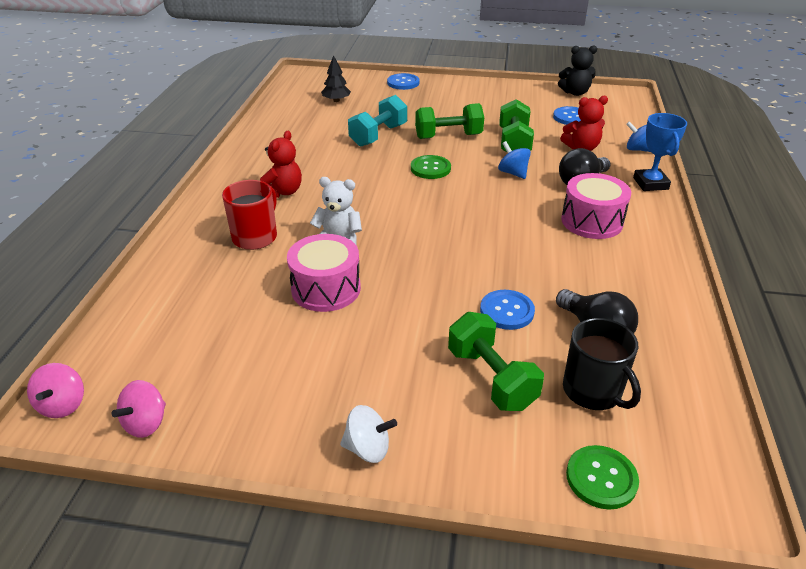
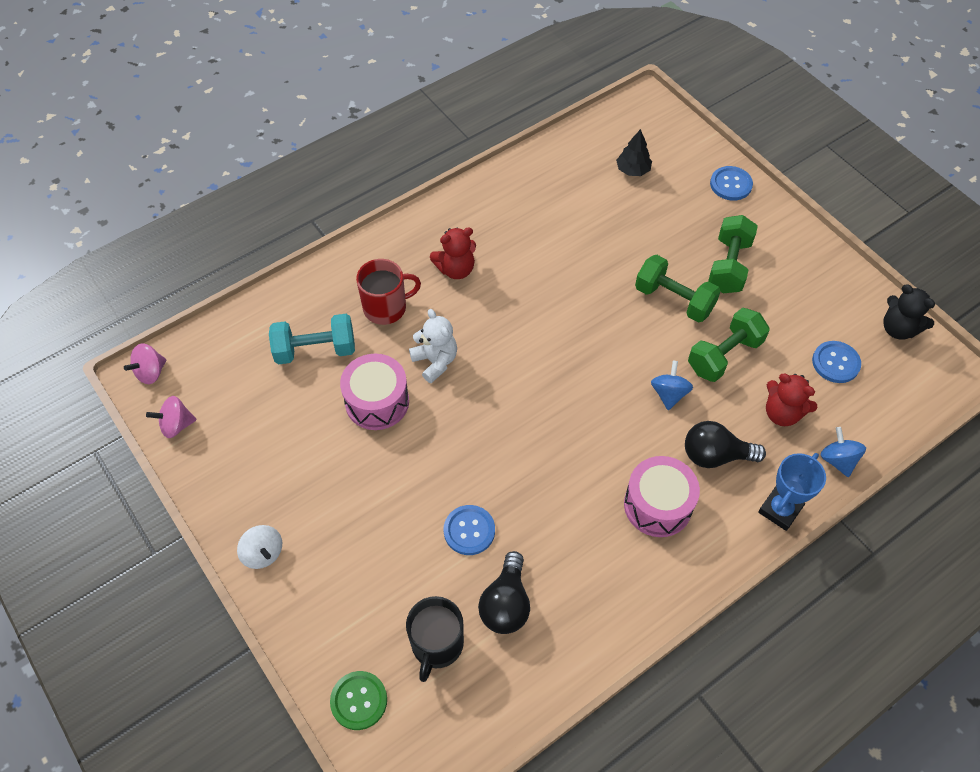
camera: 45 degrees right, 20 degrees up
(378, 135) = (612, 251): turquoise dumbbell -> turquoise dumbbell (315, 350)
(430, 168) = (604, 331): green button -> none
(491, 378) = (388, 573): green dumbbell -> green dumbbell (728, 266)

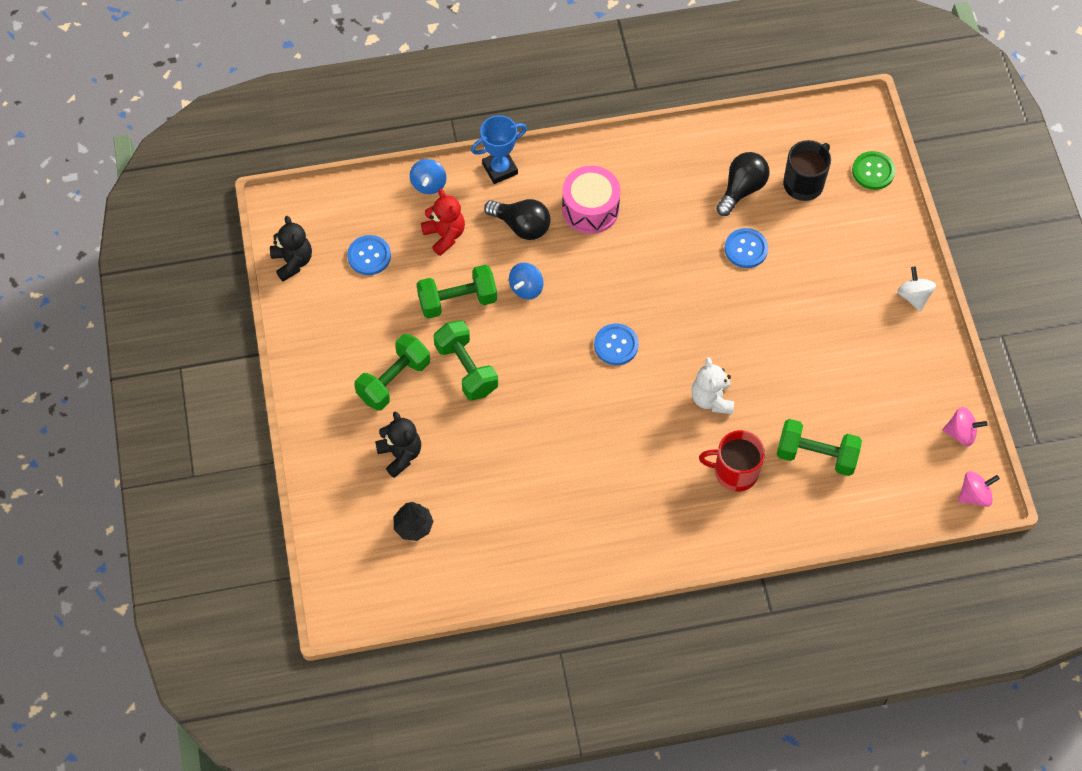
camera: 155 degrees left, 5 degrees up
(315, 350) = (816, 455): turquoise dumbbell -> green dumbbell
(377, 402) = (778, 383): pink drum -> none
(456, 269) = (651, 485): red teddy bear -> none
(680, 213) = (400, 455): none -> black teddy bear
(730, 184) = (328, 466): blue button -> blue button (616, 345)

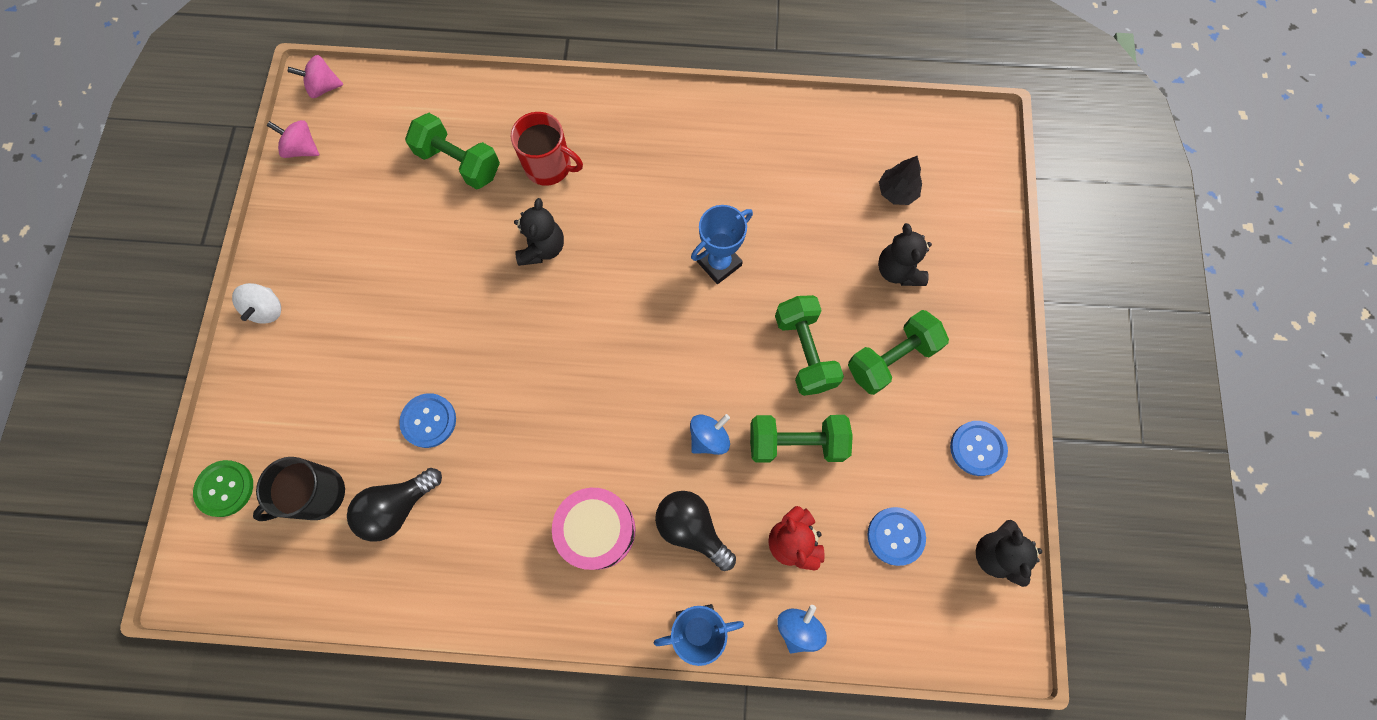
camera: 165 degrees left, 10 degrees up
(556, 423) = (719, 263): none -> blue trophy
(616, 345) = (625, 337): blue button -> blue button (977, 448)
(711, 399) = (542, 248): white teddy bear -> black teddy bear

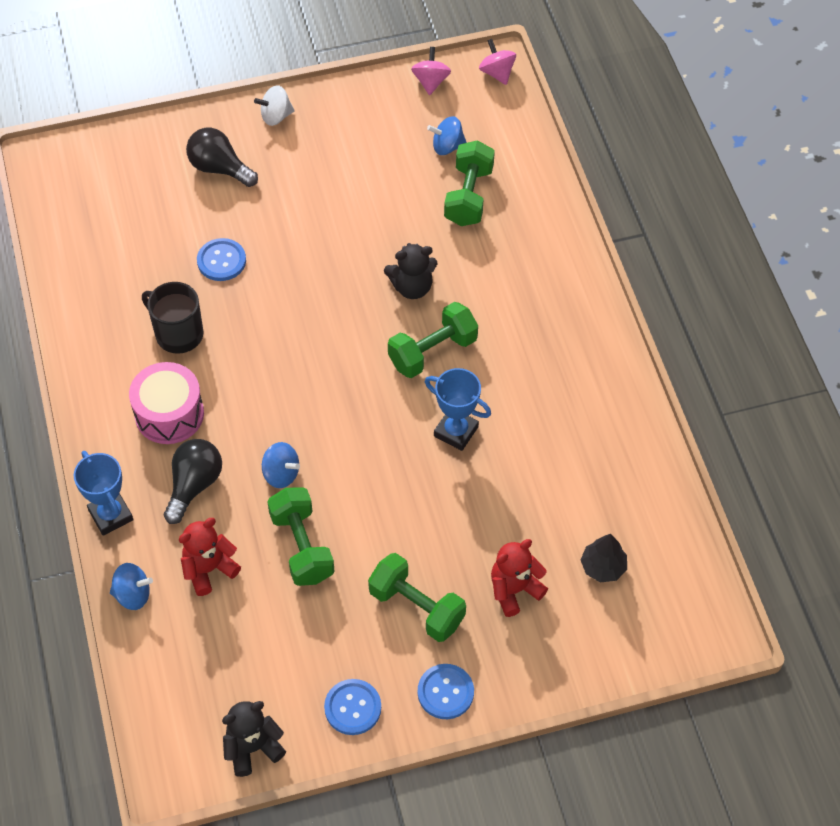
camera: 70 degrees right, 15 degrees down
(225, 488) = (119, 149): green button -> none
(317, 494) = (134, 209): black mug -> black mug (178, 333)
(390, 161) = (447, 146): none -> blue spinning top
(398, 507) = (142, 266): black light bulb -> black light bulb (219, 168)
(549, 166) = (496, 265): red mug -> none
(804, 352) = (394, 529): green dumbbell -> green dumbbell (432, 352)
(895, 536) = (241, 654): blue button -> blue button (445, 692)
(898, 270) = (514, 590): black teddy bear -> red teddy bear

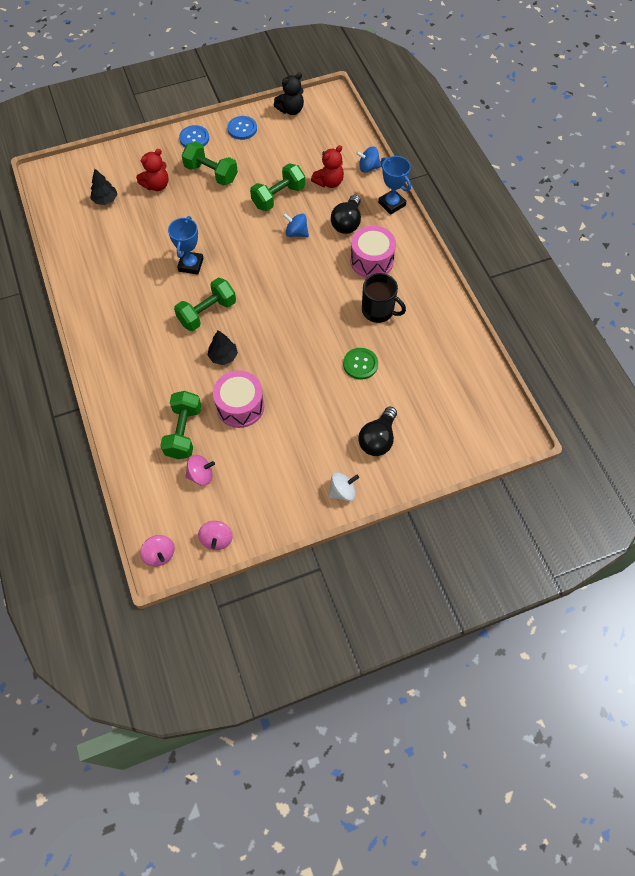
camera: 175 degrees right, 5 degrees up
(219, 168) = (378, 439): black light bulb -> black light bulb turned 90 degrees clockwise
(221, 261) = (360, 364): blue button -> green button
(302, 546) = (278, 197): green dumbbell -> green dumbbell turned 75 degrees clockwise
(393, 221) = (240, 406): none -> pink drum
(412, 287) = (223, 356): black teddy bear -> black tree
(447, 146) = (201, 475): blue spinning top -> pink spinning top
(456, 431) = (191, 265): blue trophy -> blue trophy turned 75 degrees clockwise

